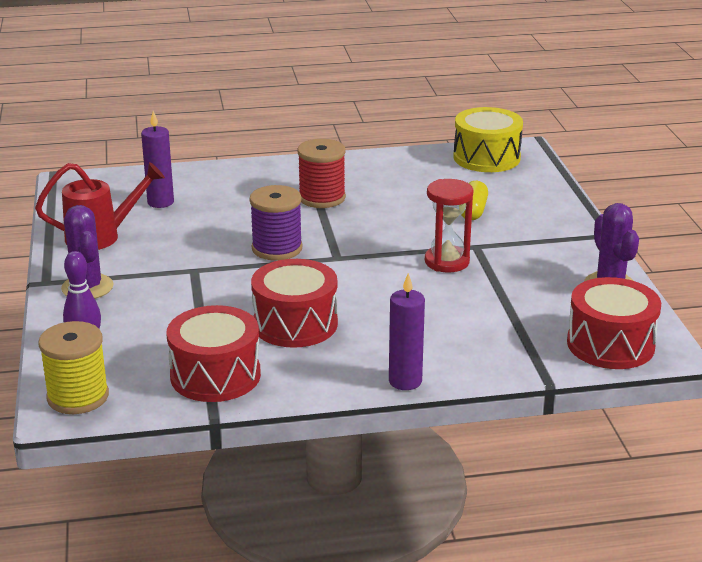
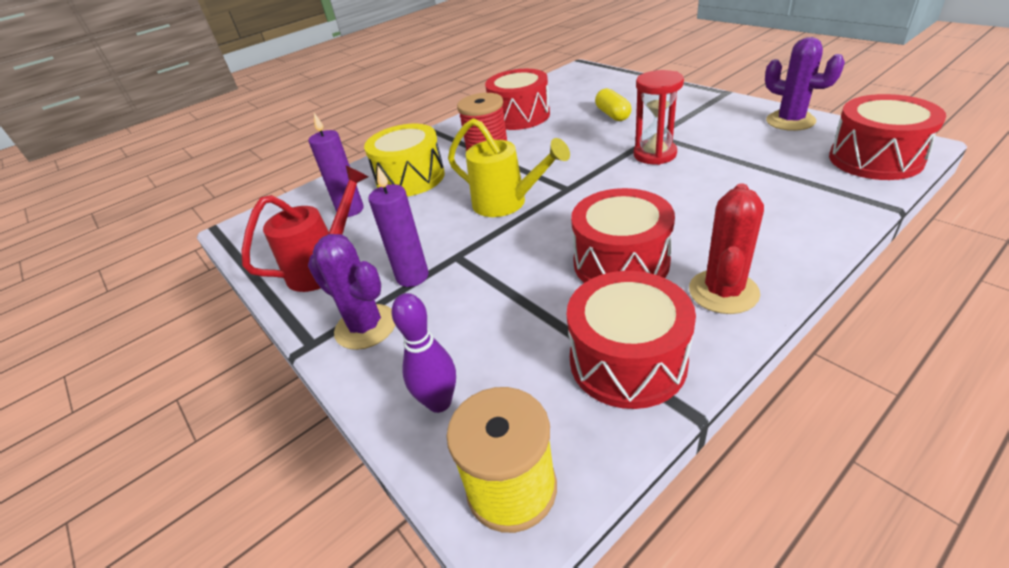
camera: 25 degrees left, 10 degrees up
(277, 248) = (506, 203): purple spool -> yellow watering can
(331, 370) = (723, 292): none -> red cactus
(393, 177) = (520, 116): none -> red drum
(405, 381) = (800, 268): purple candle -> purple candle (412, 276)
(486, 158) = (565, 82): yellow drum -> yellow drum (410, 178)

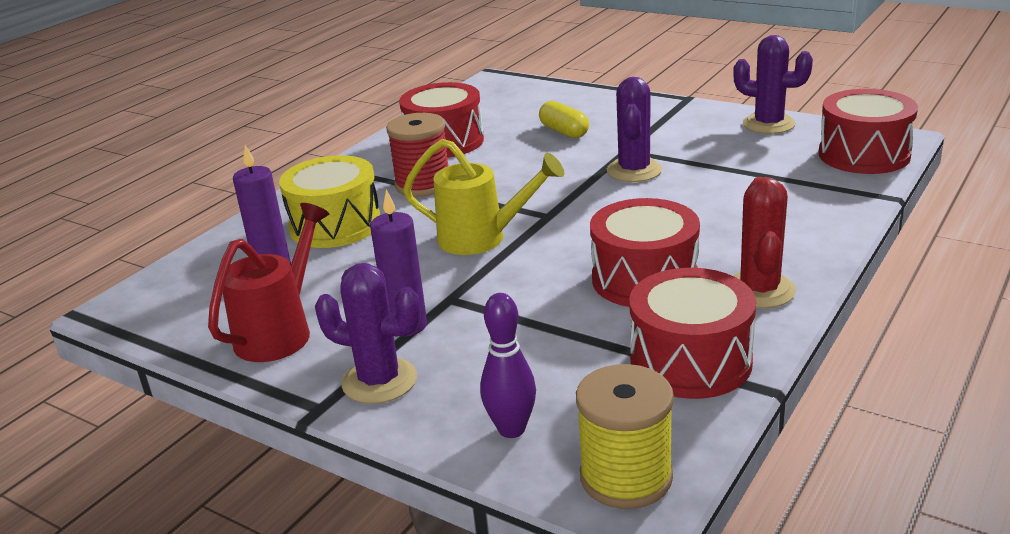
camera: 20 degrees left, 10 degrees down
(654, 154) = (634, 170): red hourglass -> purple cactus

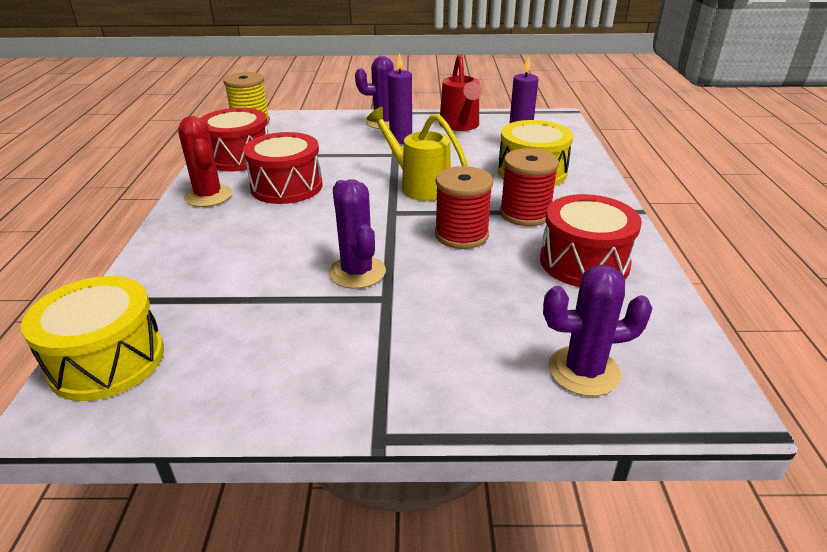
camera: 145 degrees right, 5 degrees up
(481, 239) = (419, 186): yellow watering can -> yellow watering can turned 60 degrees clockwise
(509, 179) = (461, 235): none -> red spool
(511, 429) = (308, 123): purple bowling pin -> none
(564, 131) = (481, 310): yellow capsule -> none
(768, 124) = (233, 396): purple cactus -> purple cactus (583, 371)
(864, 155) = (107, 360): red drum -> yellow drum

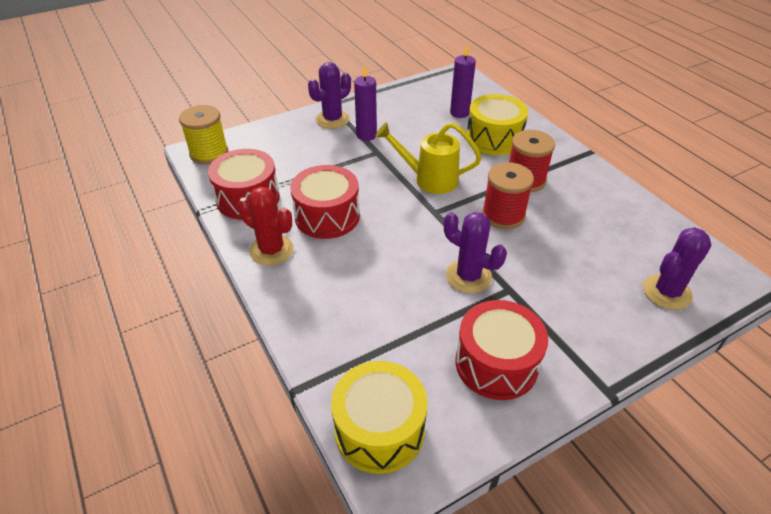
camera: 30 degrees left, 10 degrees up
(460, 126) = (397, 105): red watering can -> none
(584, 262) = (596, 209): red drum -> red drum (496, 363)

